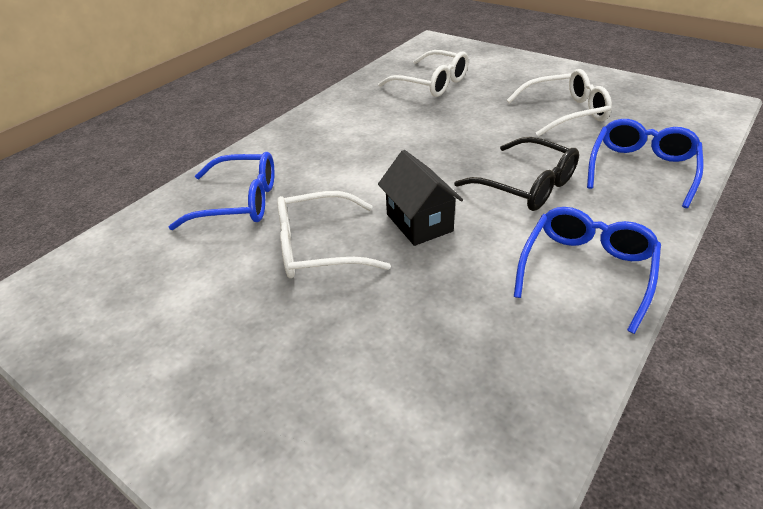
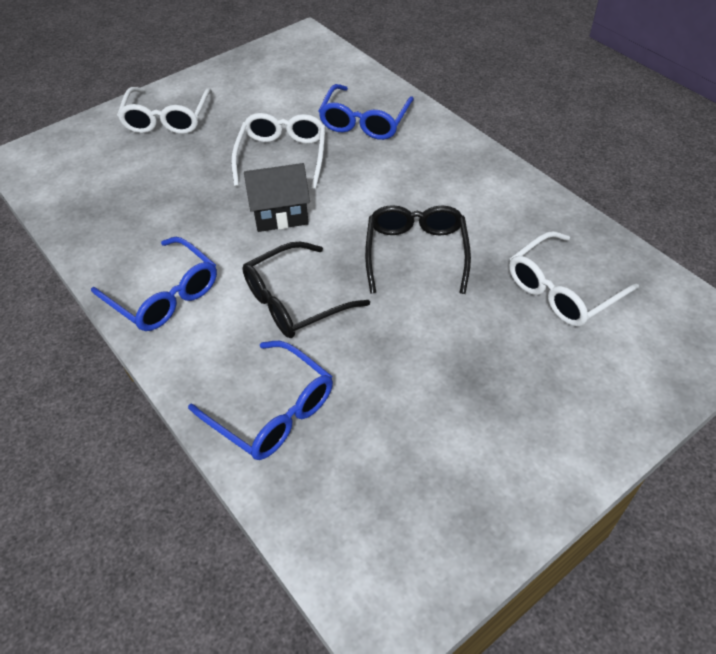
camera: 105 degrees right, 10 degrees up
(429, 139) = (416, 253): none -> black glasses
(565, 112) = (430, 399): white glasses -> white glasses (167, 119)

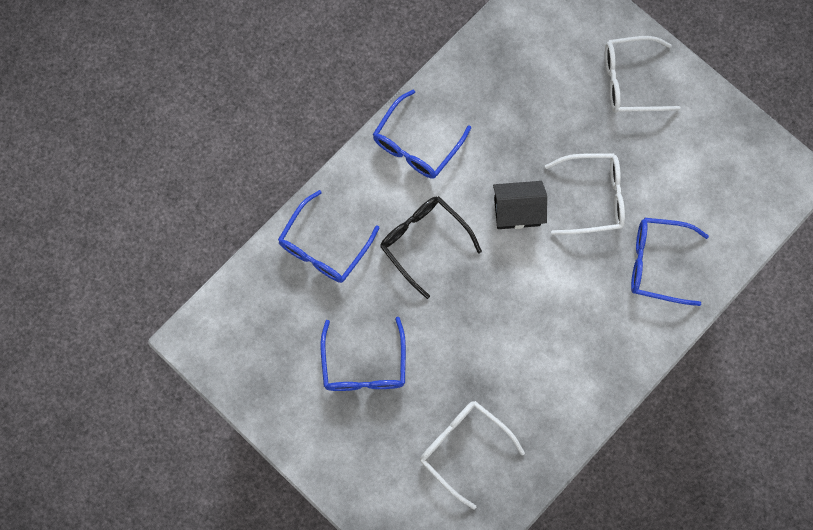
camera: 80 degrees right, 25 degrees up
(280, 215) = (517, 211): black house -> black house turned 75 degrees counterclockwise
(416, 253) = (488, 329): black glasses -> none
(450, 381) = (364, 365): none -> blue glasses

